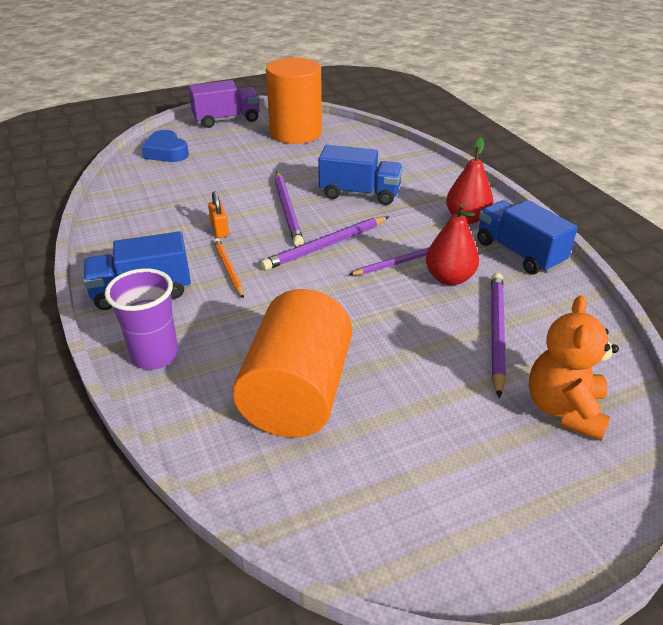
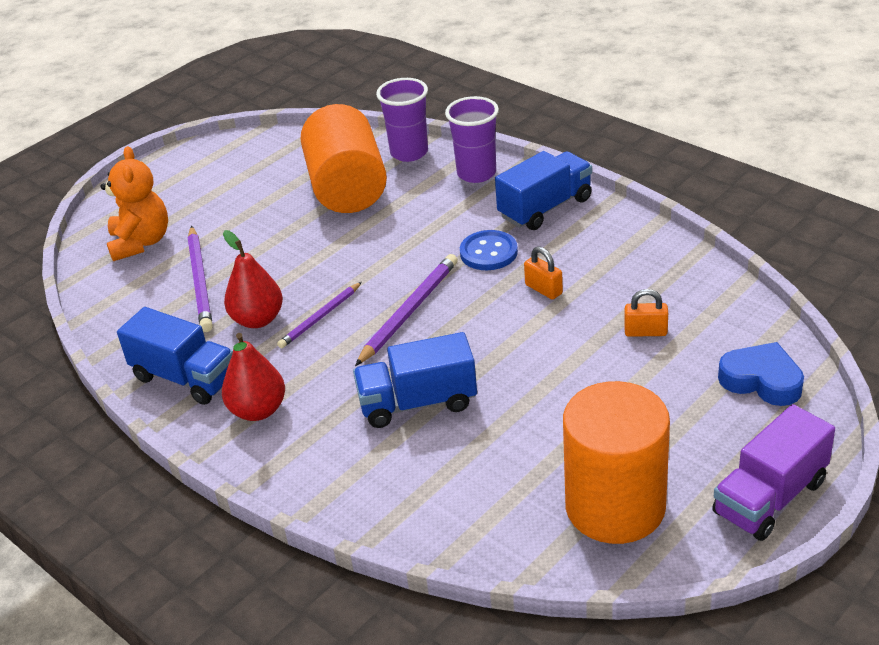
camera: 160 degrees right, 0 degrees up
(191, 188) = (645, 332): none -> orange padlock
(192, 420) = (409, 152): none -> purple cup
(228, 269) = (488, 252): orange pencil -> blue button
(288, 210) = (490, 342): purple pencil -> none

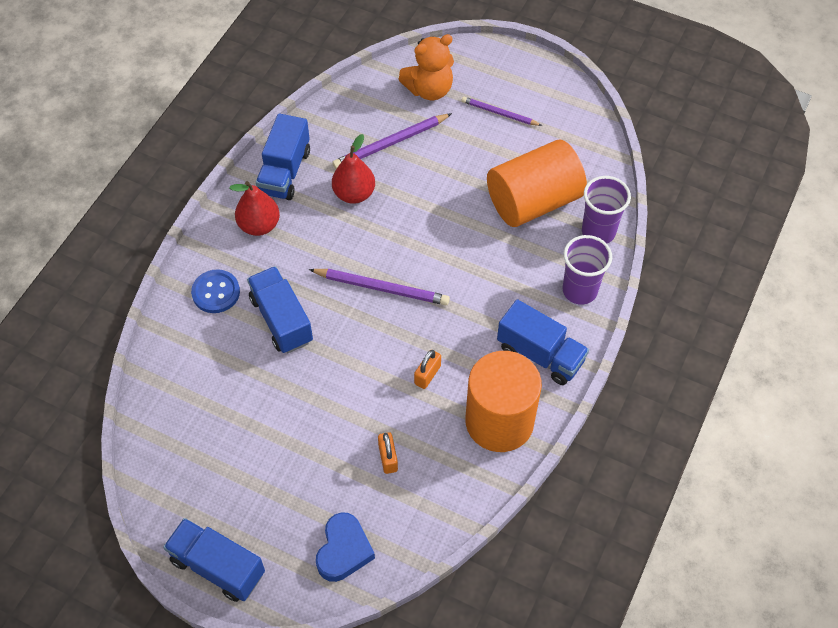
camera: 70 degrees right, 20 degrees up
(320, 318) = (363, 232): purple pencil -> purple pencil (499, 113)
(488, 252) = (467, 325): blue button -> blue button (216, 292)
(615, 506) = (197, 465): orange cylinder -> orange cylinder (499, 421)
(770, 497) = (218, 566): purple truck -> blue truck

